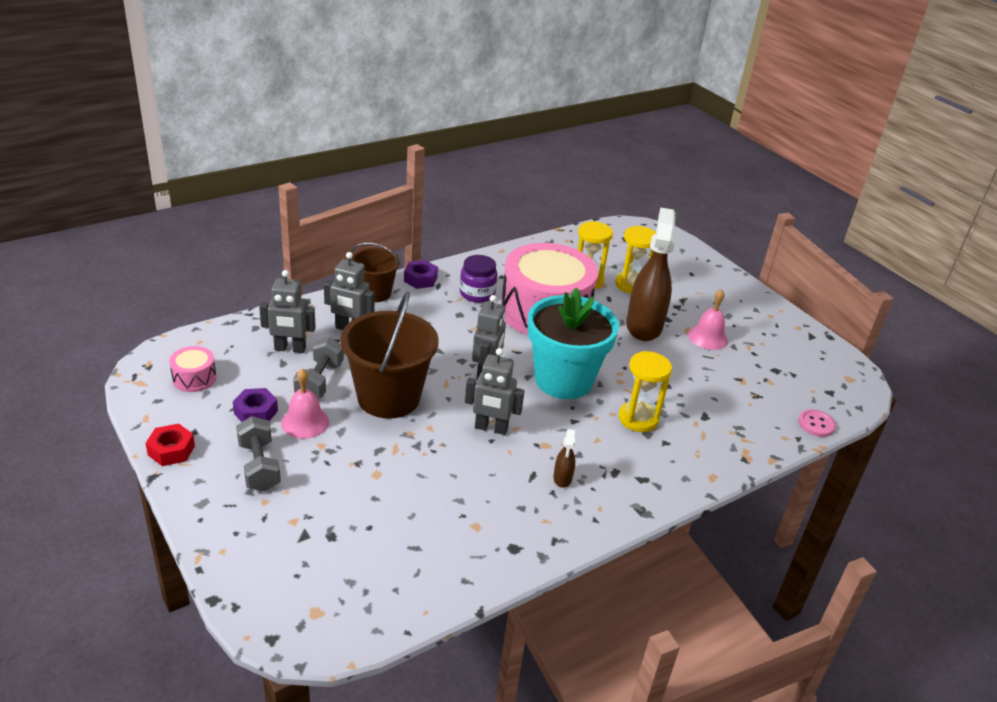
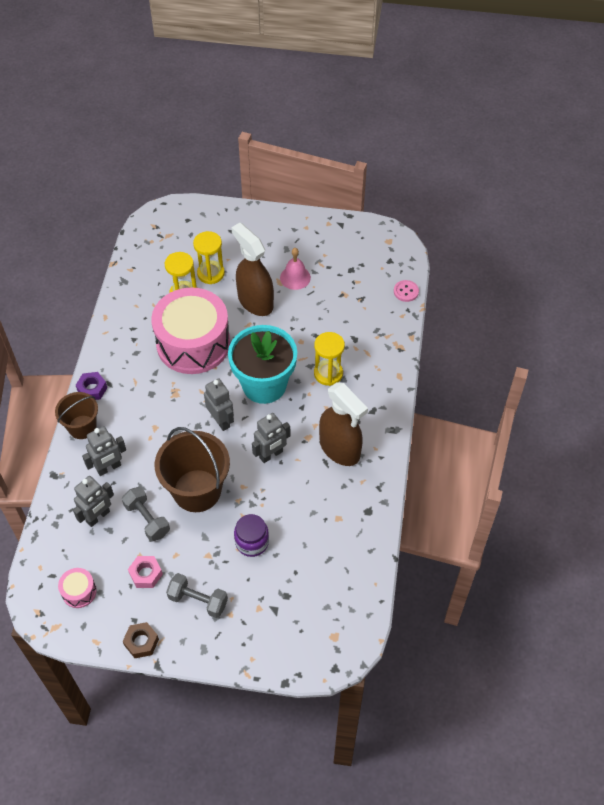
camera: 45 degrees left, 20 degrees up
(171, 450) = (141, 642): red nut -> brown nut
(256, 412) = (146, 574): purple nut -> pink nut
(305, 422) = (179, 552): pink bell -> none
(477, 293) = (139, 367): purple jar -> purple jar (252, 542)
(562, 478) = (340, 449): brown spray bottle -> brown spray bottle, size x2.40

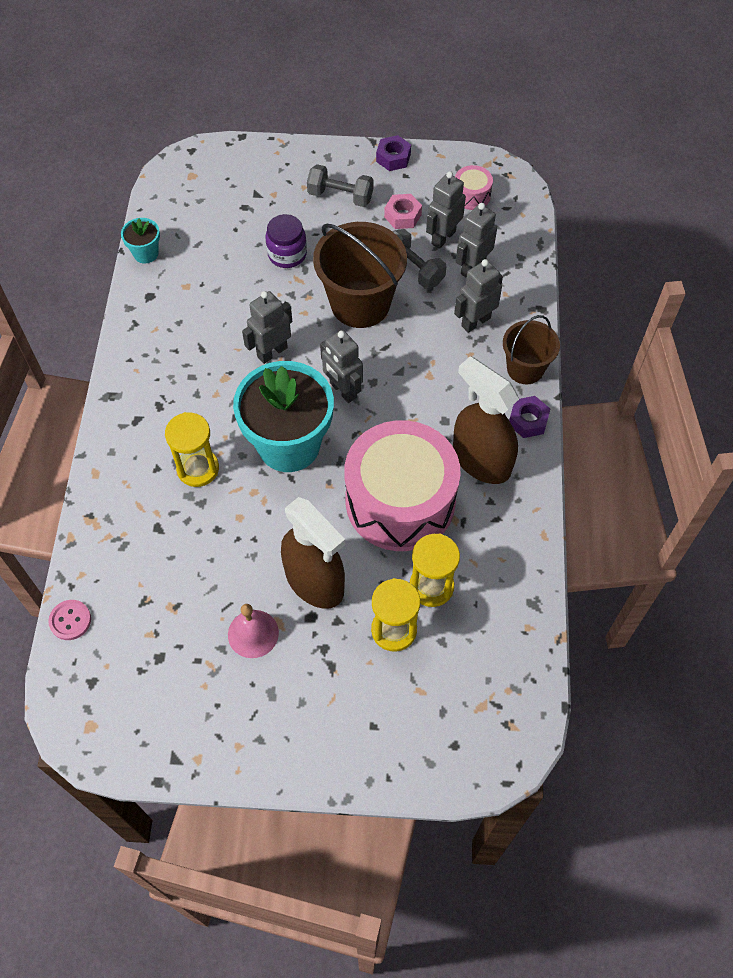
camera: 175 degrees right, 5 degrees up
(115, 548) = (443, 237): none -> grey robot
(141, 642) = (393, 158): brown nut -> purple nut
(340, 449) = (182, 366): brown spray bottle -> brown spray bottle (481, 460)
(373, 553) = (146, 253): none -> turquoise flower pot

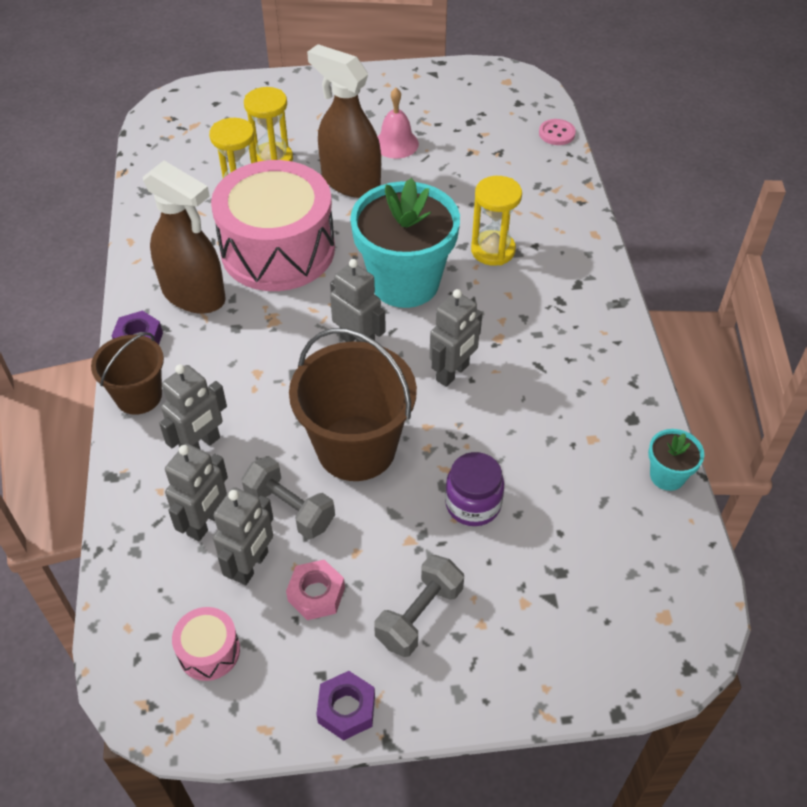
camera: 170 degrees right, 10 degrees down
(340, 196) = (419, 615): grey dumbbell -> grey dumbbell turned 60 degrees counterclockwise

